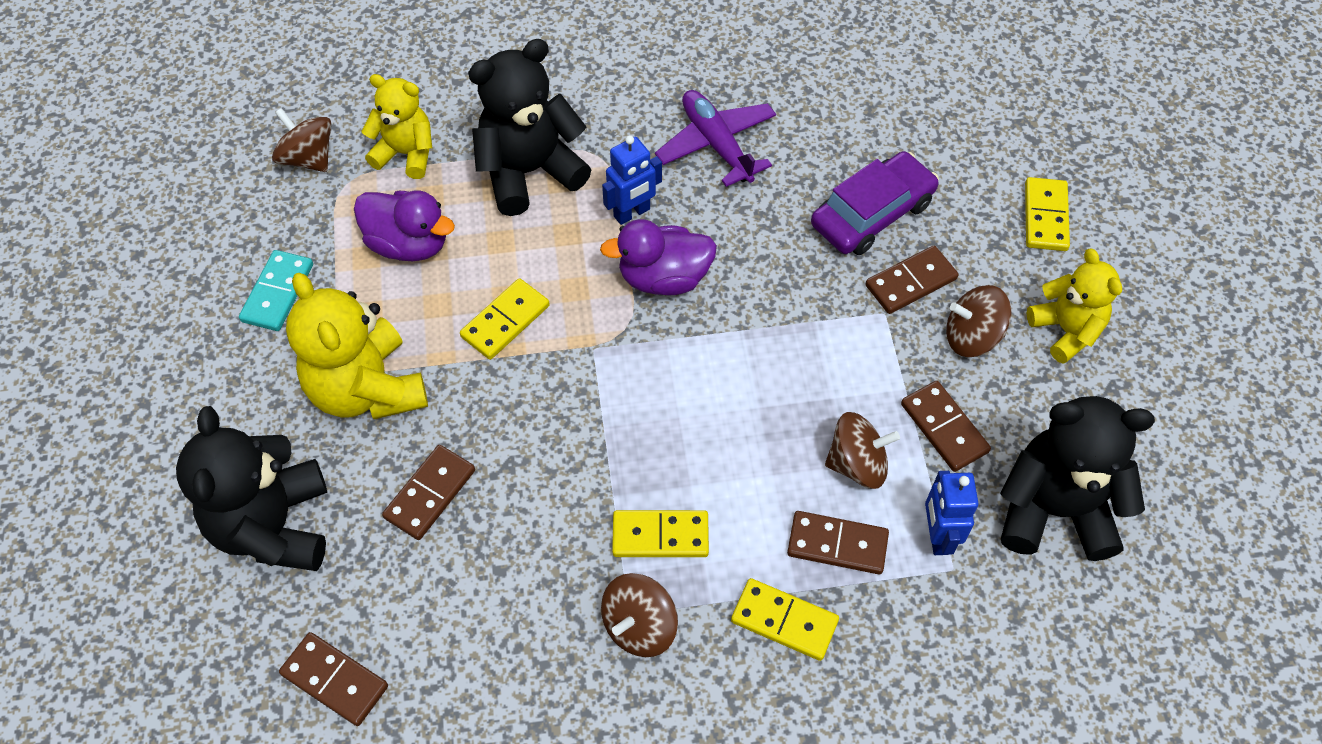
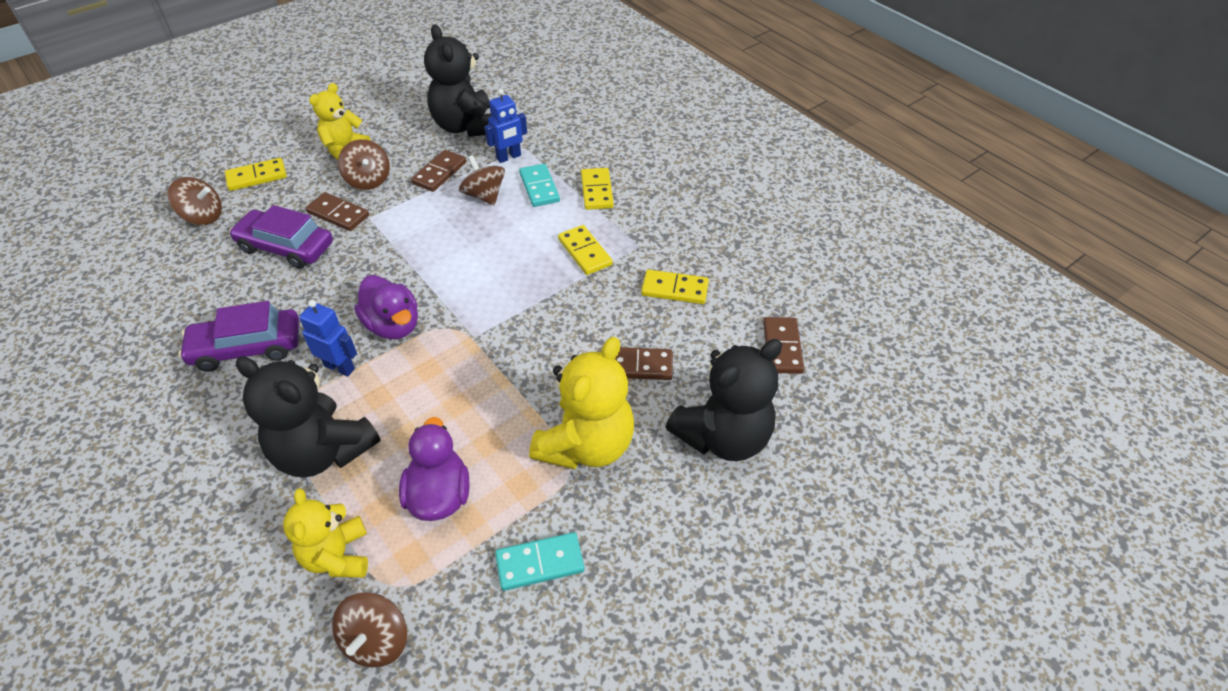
camera: 120 degrees left, 10 degrees down
(505, 321) = (479, 394): yellow domino -> yellow domino (674, 289)
(639, 626) = (643, 239): brown spinning top -> brown spinning top (203, 216)
(716, 144) = (247, 347): purple plane -> purple car
(837, 544) = (539, 187): brown domino -> turquoise domino

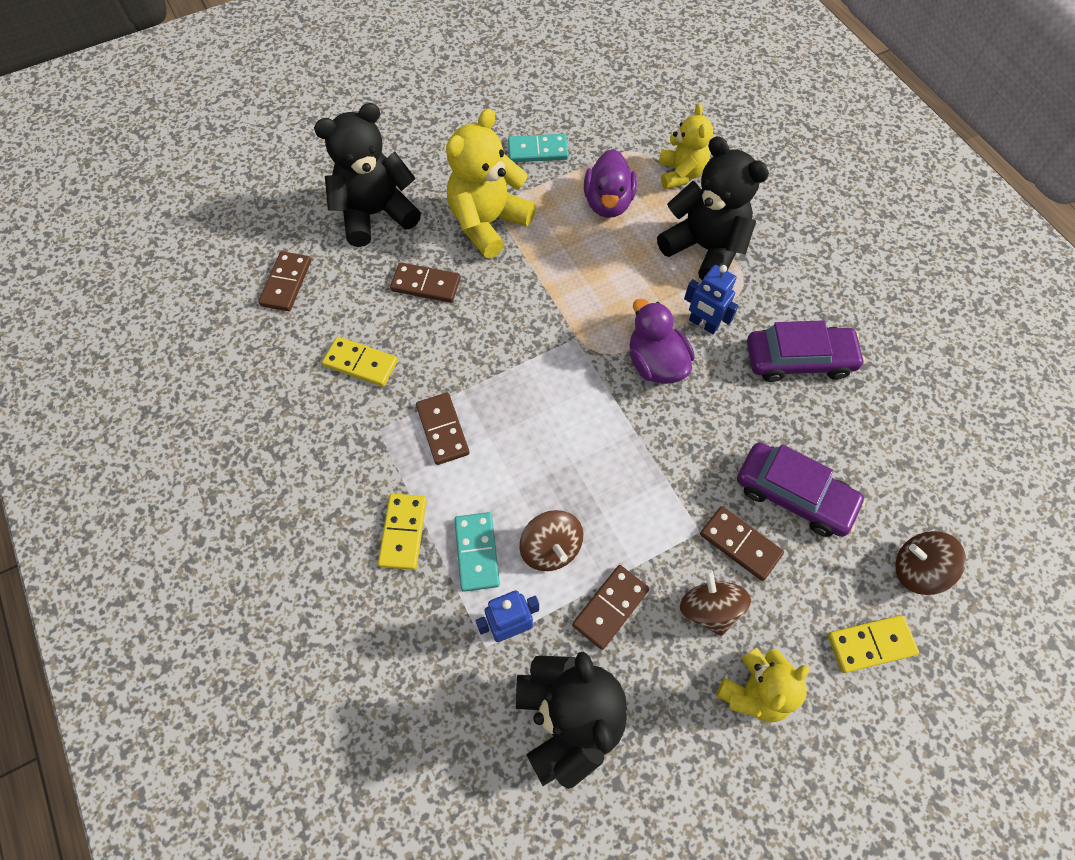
camera: 170 degrees left, 15 degrees up
(376, 640) = (648, 124): brown spinning top -> none
(585, 252) = (442, 430): yellow domino -> brown domino

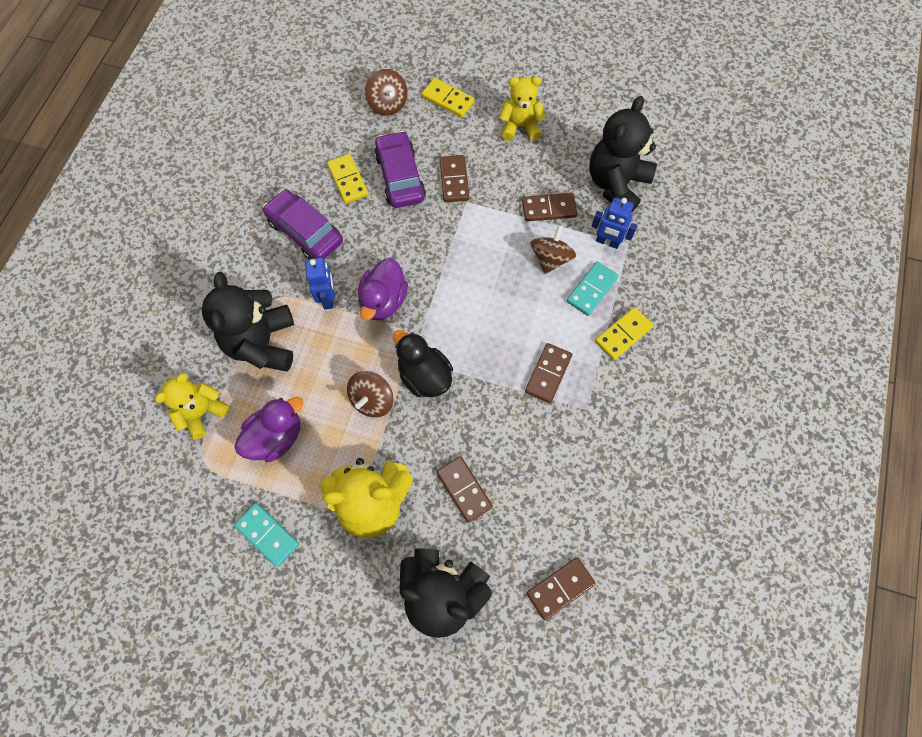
camera: 135 degrees left, 5 degrees up
(361, 363) = (560, 467): yellow domino -> yellow domino (348, 180)
(549, 335) = (424, 376): none -> black duck
(709, 609) = (502, 169): brown spinning top -> brown spinning top (372, 400)

